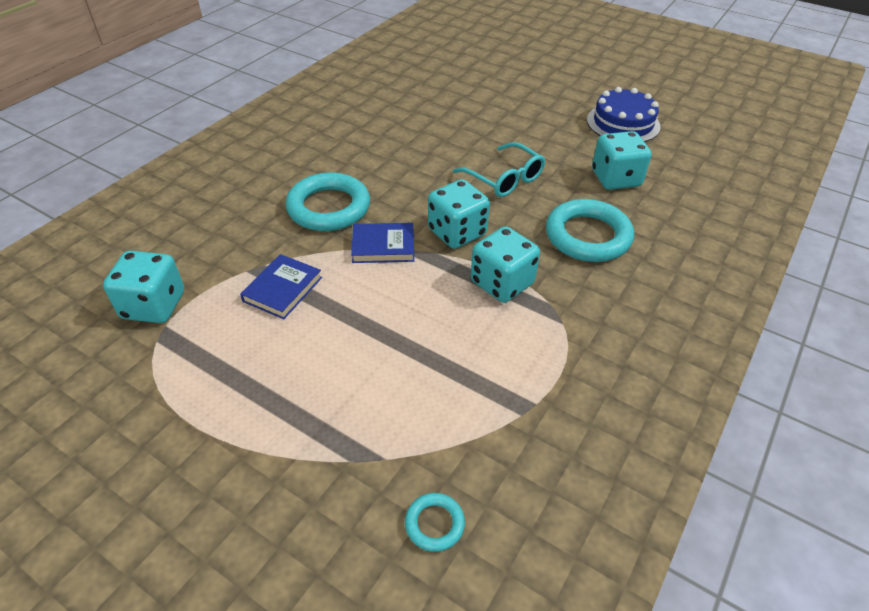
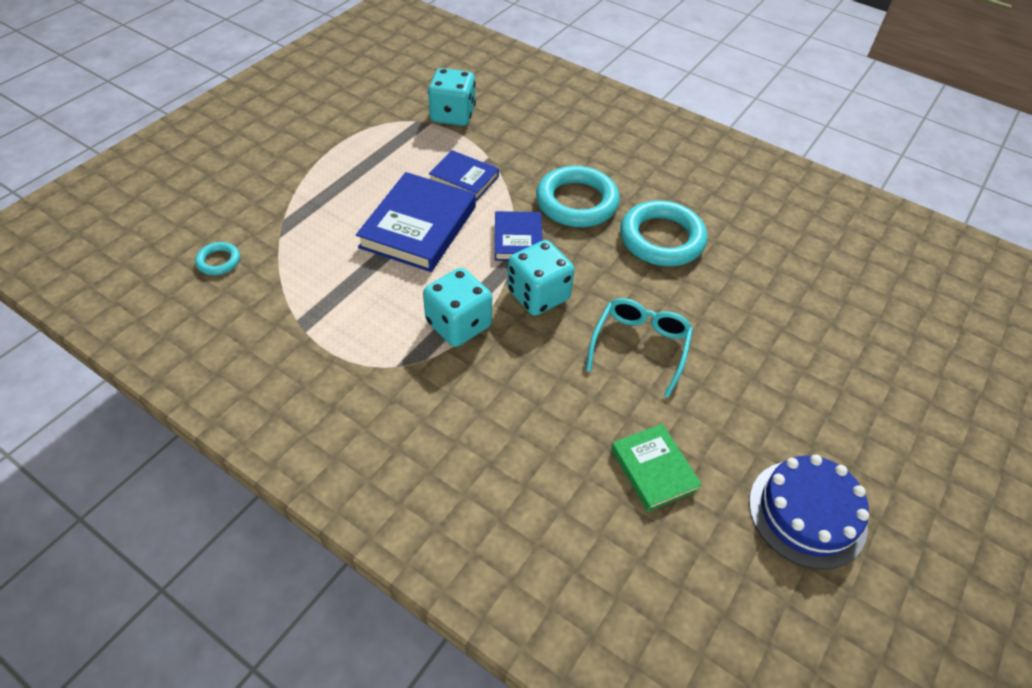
camera: 90 degrees right, 5 degrees up
(364, 322) = (418, 227): none -> blue book
(504, 179) = (640, 346): turquoise glasses -> turquoise glasses turned 150 degrees clockwise
(587, 236) = (531, 413): turquoise ring -> turquoise ring (661, 239)
(616, 179) = (653, 469): turquoise dice -> green book

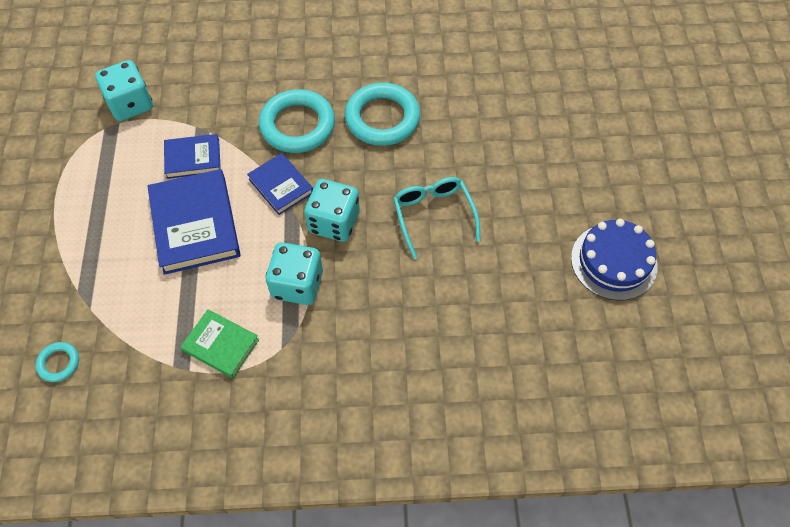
camera: 35 degrees left, 10 degrees up
(653, 469) = (509, 298): green book -> green book (221, 345)

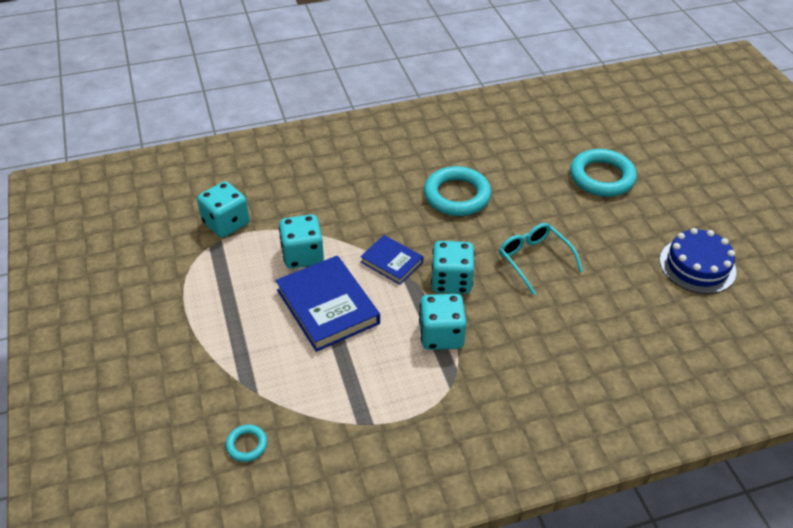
camera: 15 degrees left, 15 degrees down
(193, 158) = (302, 255): blue book -> turquoise dice
(221, 345) = (394, 397): green book -> none
(297, 125) = (385, 213): turquoise ring -> turquoise ring (602, 177)

